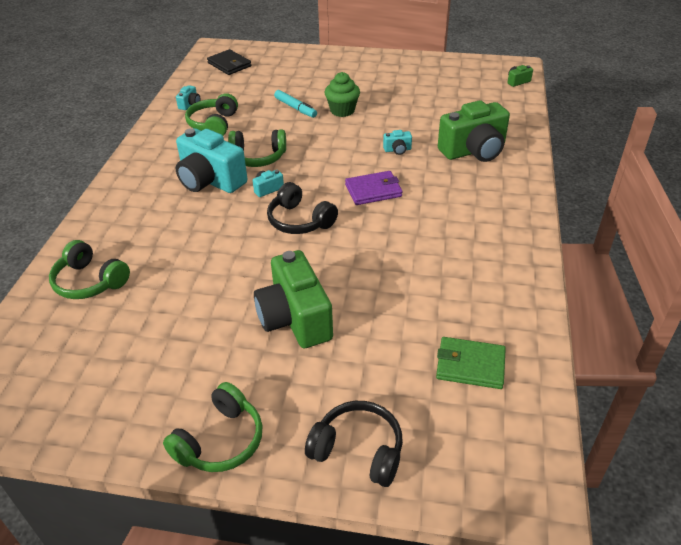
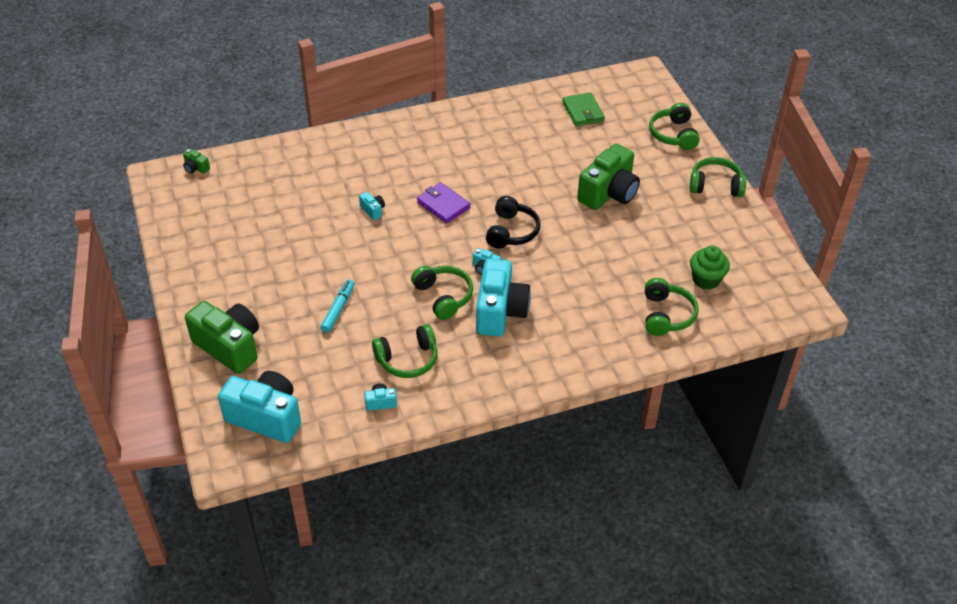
camera: 120 degrees left, 5 degrees up
(229, 64) = (266, 417): black wallet -> turquoise camera
(342, 110) = (323, 271): green cupcake -> green cupcake (706, 280)
(358, 450) = (673, 134): black headphones -> green headphones
(474, 151) = (346, 165): green camera -> green camera (229, 347)

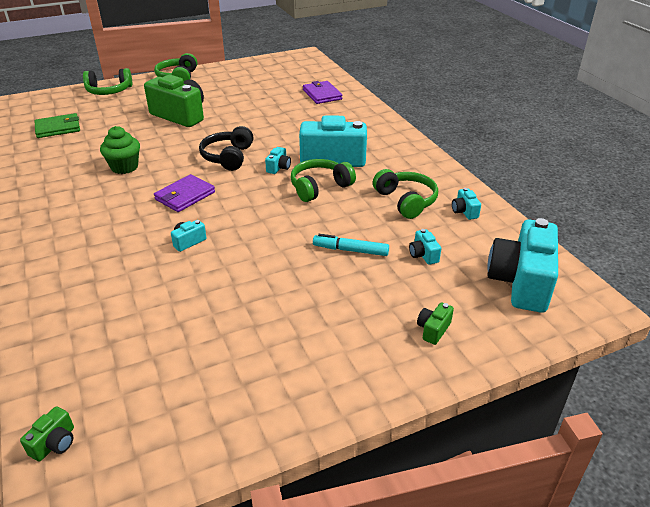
camera: 95 degrees left, 10 degrees down
(229, 347) = (433, 330): green camera -> green camera, size x0.42
(320, 357) = (423, 255): none -> turquoise camera
(511, 231) = (228, 157): black headphones -> black headphones turned 90 degrees counterclockwise
(666, 315) = (322, 94): green headphones -> purple wallet
(706, 280) = (283, 82): green cupcake -> green cupcake (124, 167)

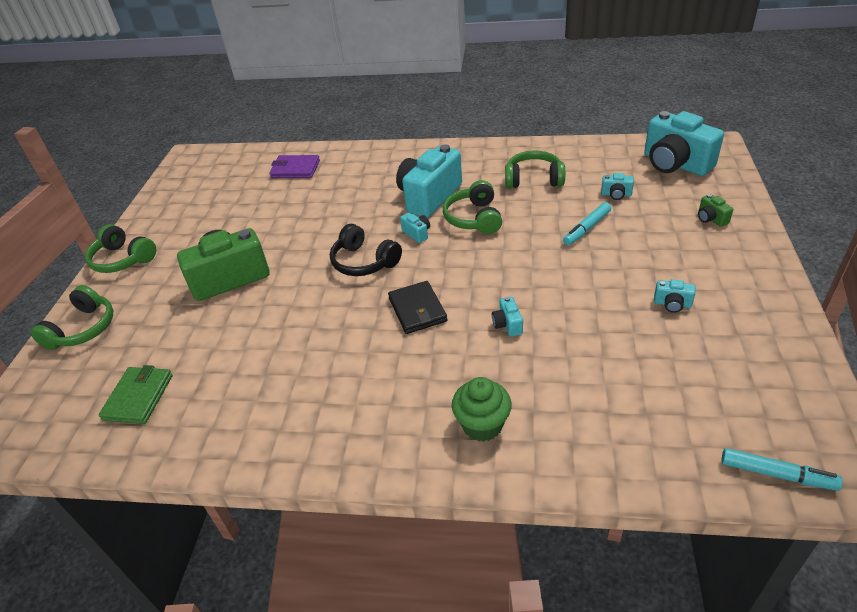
camera: 55 degrees left, 5 degrees up
(55, 443) = (777, 474): green camera -> turquoise marker
(124, 167) = (311, 347): green cupcake -> green cupcake (482, 425)
(185, 196) = (417, 310): purple wallet -> black wallet
(464, 211) = (570, 157): turquoise camera -> turquoise camera (672, 304)

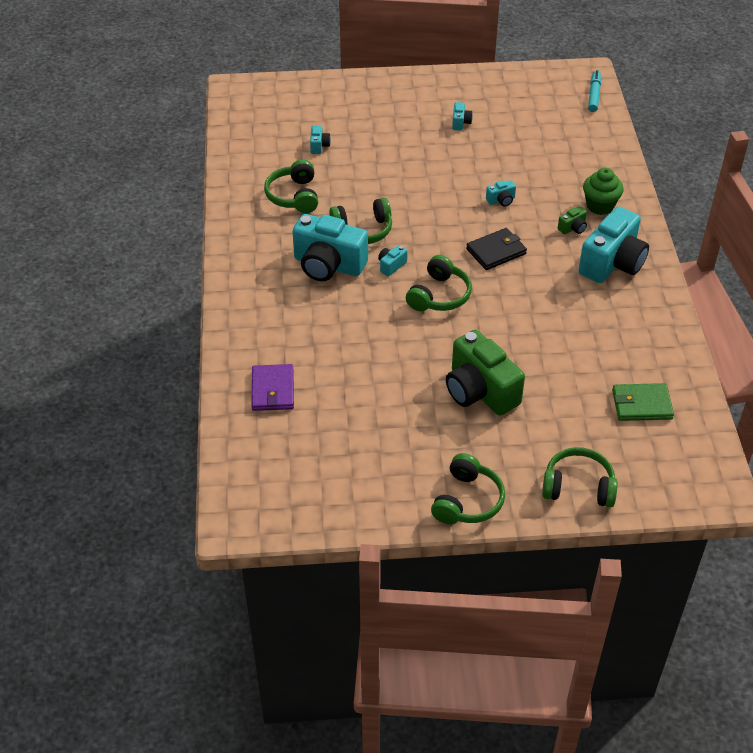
camera: 105 degrees left, 5 degrees up
(364, 262) = (439, 295): black headphones -> green headphones
(586, 228) = (372, 162): turquoise marker -> none
(675, 164) = (267, 111): turquoise camera -> turquoise camera (612, 263)
(711, 219) = (352, 99): green camera -> green camera (573, 228)

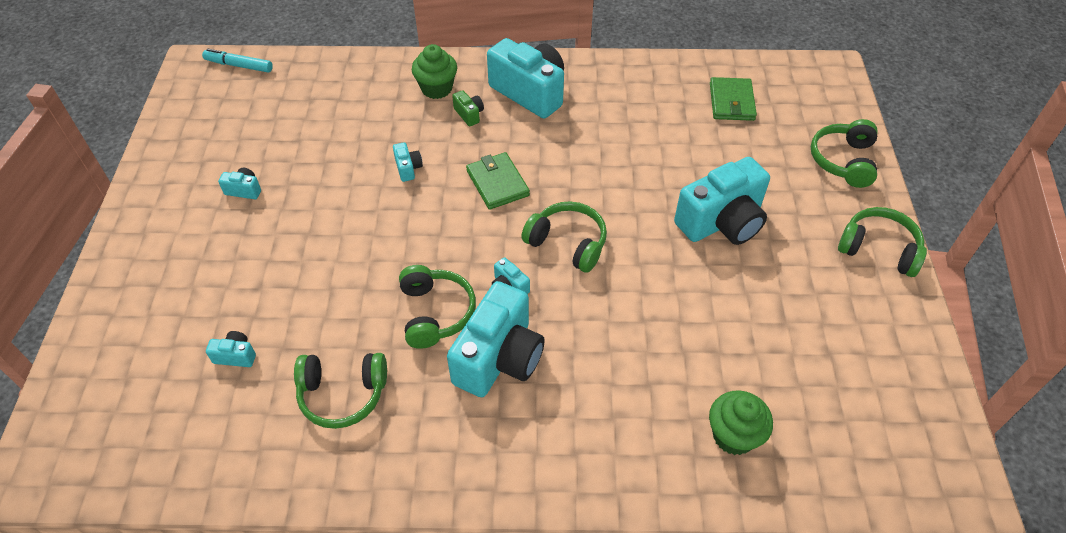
camera: 85 degrees left, 5 degrees up
(273, 390) = (733, 435): purple wallet -> green cupcake
(480, 391) = (722, 222): green camera -> turquoise camera
(496, 251) = (497, 183): black wallet -> green wallet

